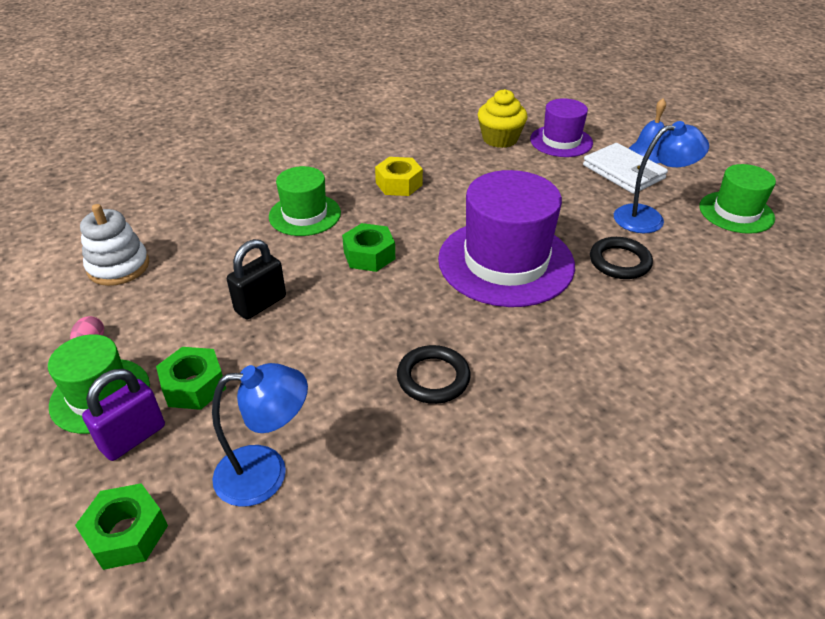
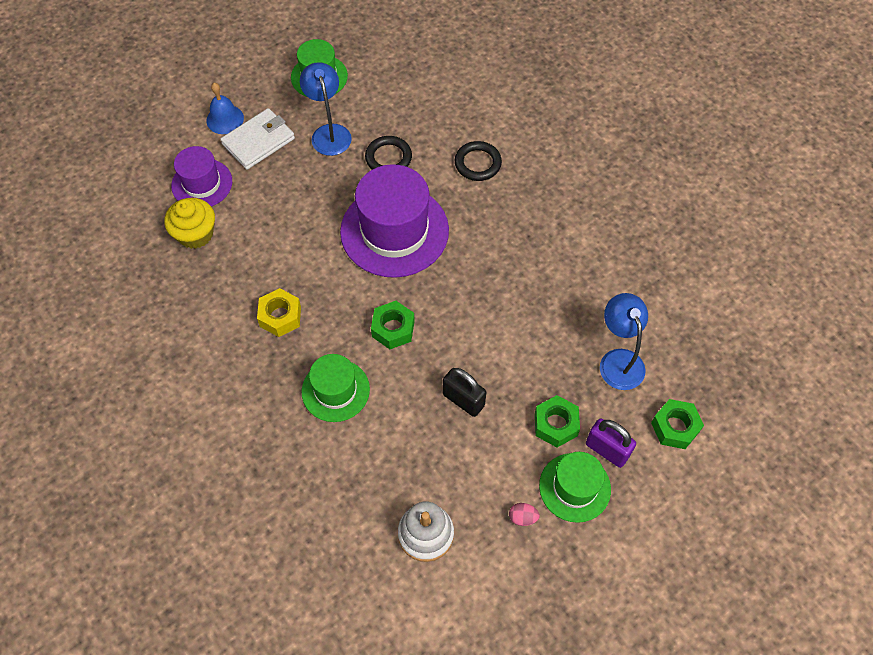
camera: 95 degrees left, 20 degrees up
(433, 378) = (525, 274): black ring -> black ring (477, 163)

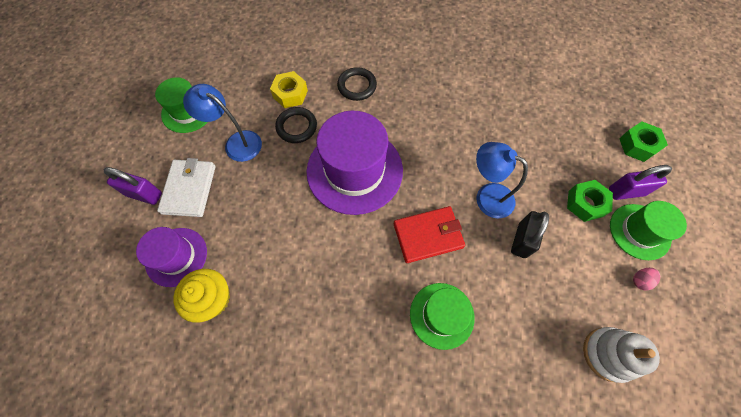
camera: 45 degrees left, 5 degrees up
(225, 119) = (144, 194): blue bell -> purple padlock
(280, 316) = (345, 300): yellow nut -> yellow nut (290, 94)
(393, 329) = (428, 235): green nut -> red wallet
(463, 400) = (522, 240): black padlock -> black padlock turned 60 degrees counterclockwise
(618, 360) = (567, 134): blue lamp -> blue lamp (487, 196)

